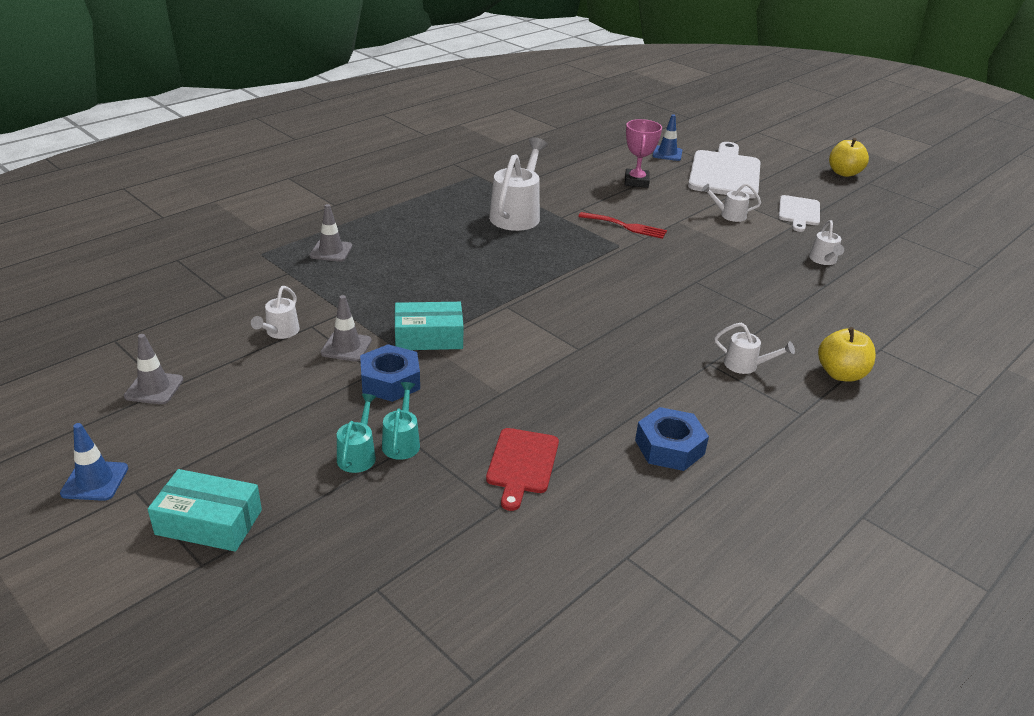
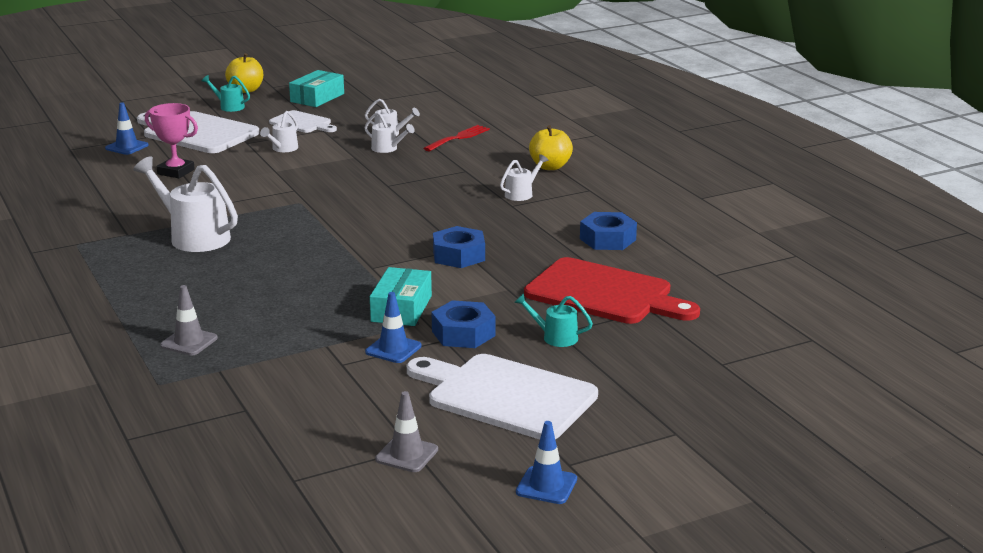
camera: 70 degrees left, 10 degrees down
(209, 522) = (625, 428): turquoise box -> turquoise box (317, 98)
(268, 427) = (505, 396): none -> white cutting board
(279, 332) = (343, 381): white watering can -> white watering can (388, 149)
(346, 347) = (393, 349): grey traffic cone -> blue traffic cone
(358, 454) = (563, 357): turquoise watering can -> turquoise watering can (229, 106)
(522, 464) = (604, 294): red cutting board -> red cutting board, size x1.82
(561, 350) = (459, 255): none -> blue nut
(626, 226) = (265, 193): red fork -> red fork (459, 138)

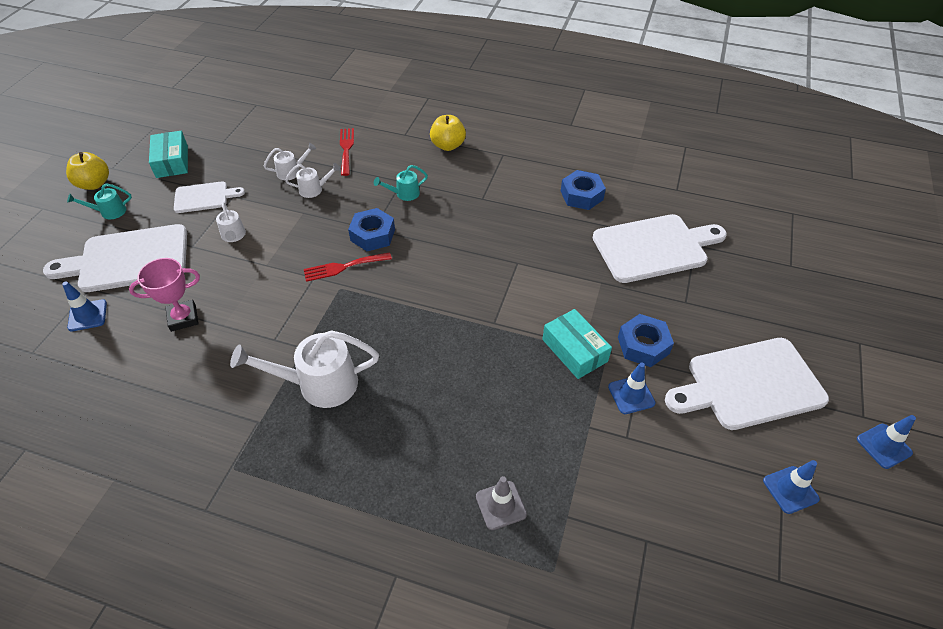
camera: 45 degrees left, 25 degrees up
(324, 194) = (343, 267): none -> red fork
(407, 454) = (790, 490): grey traffic cone -> blue traffic cone
(459, 255) = (526, 270): blue nut -> blue nut (372, 235)
(522, 194) = (471, 183): white watering can -> none
(554, 337) = (690, 308): turquoise watering can -> turquoise watering can (404, 194)
(604, 294) = (654, 247): red cutting board -> white cutting board

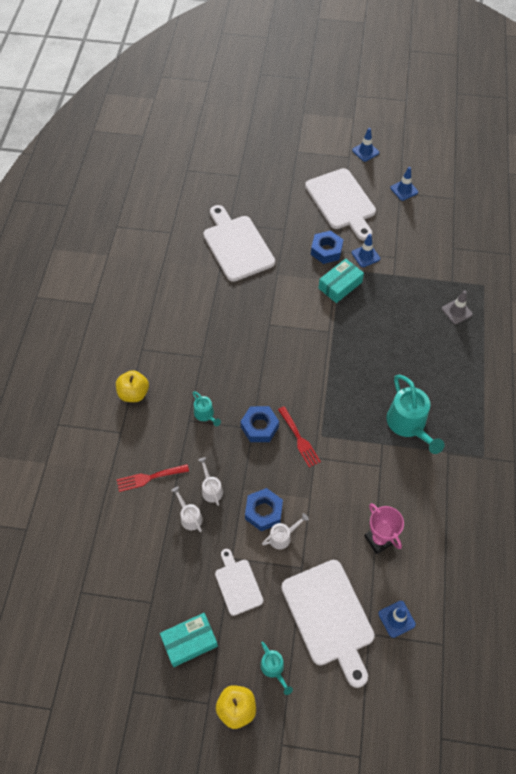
camera: 100 degrees left, 10 degrees up
(318, 384) = (409, 425): white watering can -> turquoise watering can
(581, 195) = (187, 290): blue nut -> blue nut (263, 512)

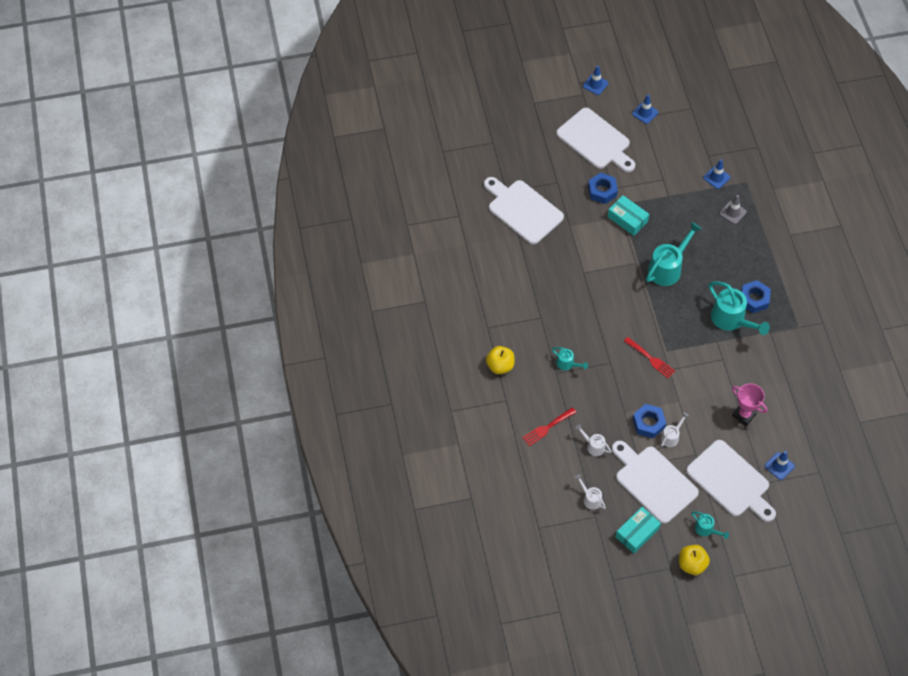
camera: 20 degrees left, 0 degrees up
(211, 488) = (600, 420): white watering can -> white watering can (590, 498)
(237, 584) = (653, 482): white cutting board -> white cutting board, size x1.82
(259, 427) = (615, 359): blue nut -> blue nut (754, 299)
(340, 285) = (627, 219): turquoise box -> turquoise box turned 75 degrees counterclockwise
(362, 347) = (668, 268): none -> turquoise watering can
(365, 256) = (637, 185): blue traffic cone -> blue traffic cone (716, 177)

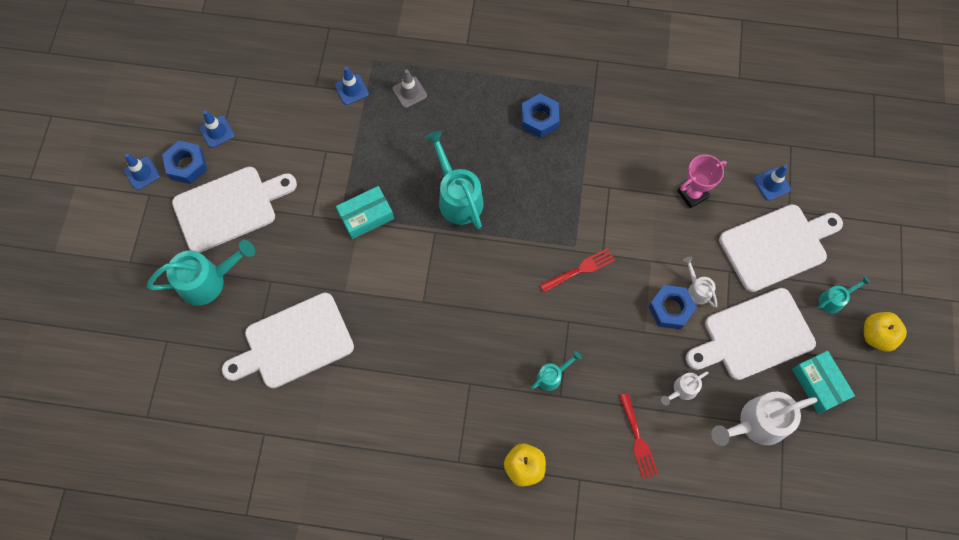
camera: 70 degrees left, 10 degrees up
(590, 498) = (756, 424): white watering can -> white watering can, size x1.95
(602, 191) = (310, 230): blue nut -> blue nut (187, 165)
(731, 320) = (559, 155): turquoise watering can -> turquoise watering can (209, 281)

